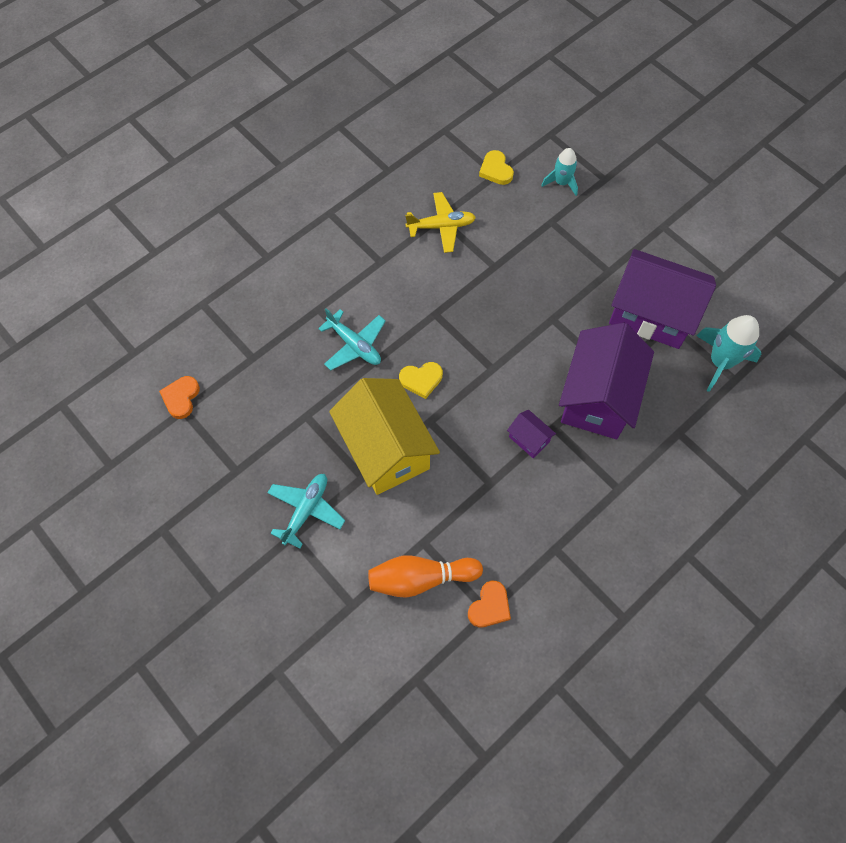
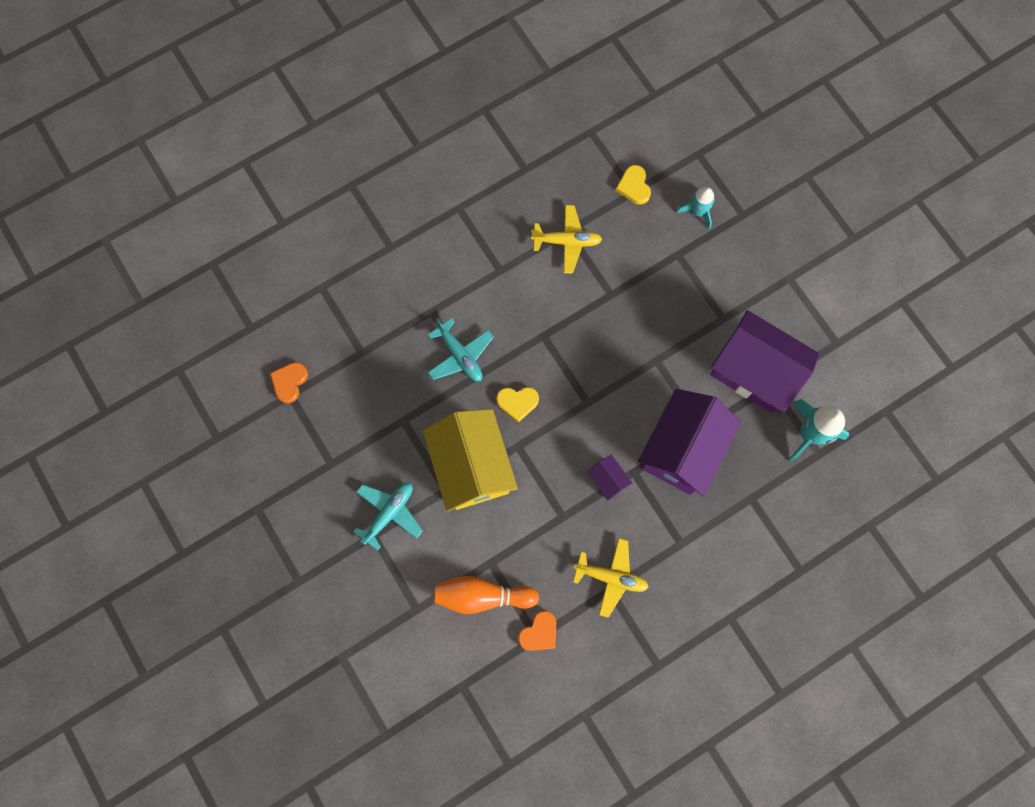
camera: 10 degrees right, 10 degrees up
(553, 535) = (611, 577): none -> yellow plane

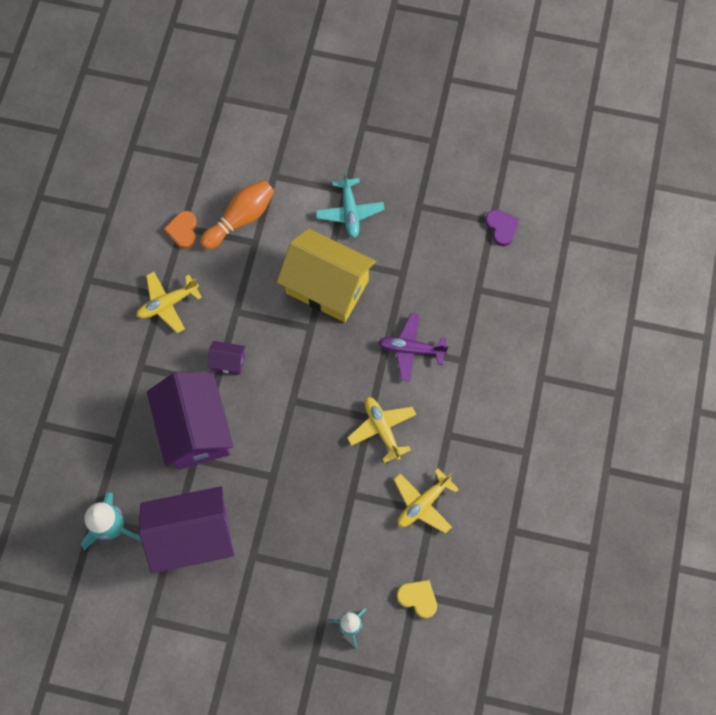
camera: 135 degrees right, 5 degrees down
(289, 382) = (501, 228): orange heart -> purple heart
(460, 355) = (411, 349): turquoise plane -> purple plane
(517, 402) = (340, 355): yellow heart -> none
(542, 318) = (382, 429): none -> yellow plane

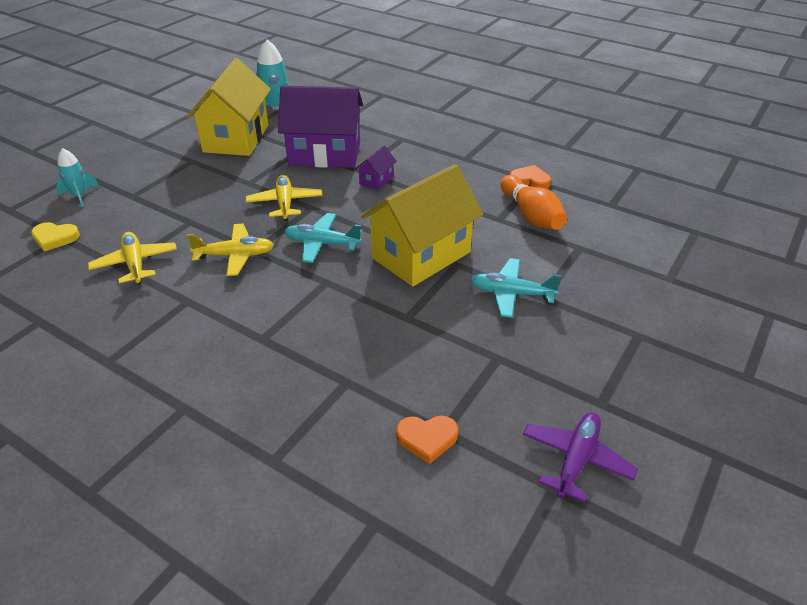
camera: 110 degrees right, 30 degrees down
(168, 304) = (455, 160): yellow plane -> yellow plane (285, 203)
(193, 536) = (236, 138): purple house -> yellow house
(341, 367) = (322, 244): none -> turquoise plane
(411, 349) = (306, 299): purple plane -> purple plane (576, 460)
(418, 598) = (55, 238): yellow heart -> yellow heart turned 45 degrees clockwise
(501, 228) = (427, 439): purple heart -> orange heart

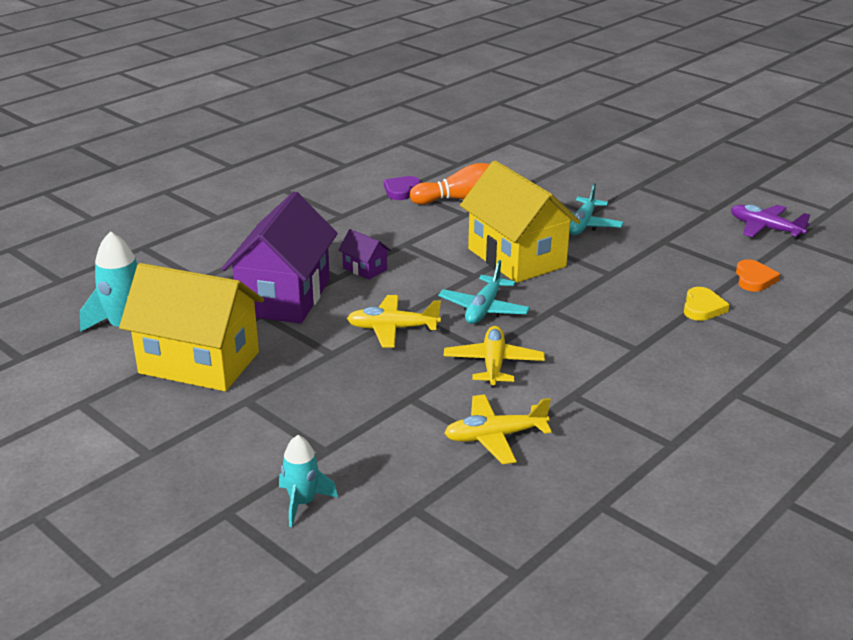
camera: 80 degrees left, 10 degrees down
(55, 238) = (416, 515): yellow heart -> yellow heart (702, 307)
(530, 180) = (401, 190): orange heart -> purple heart

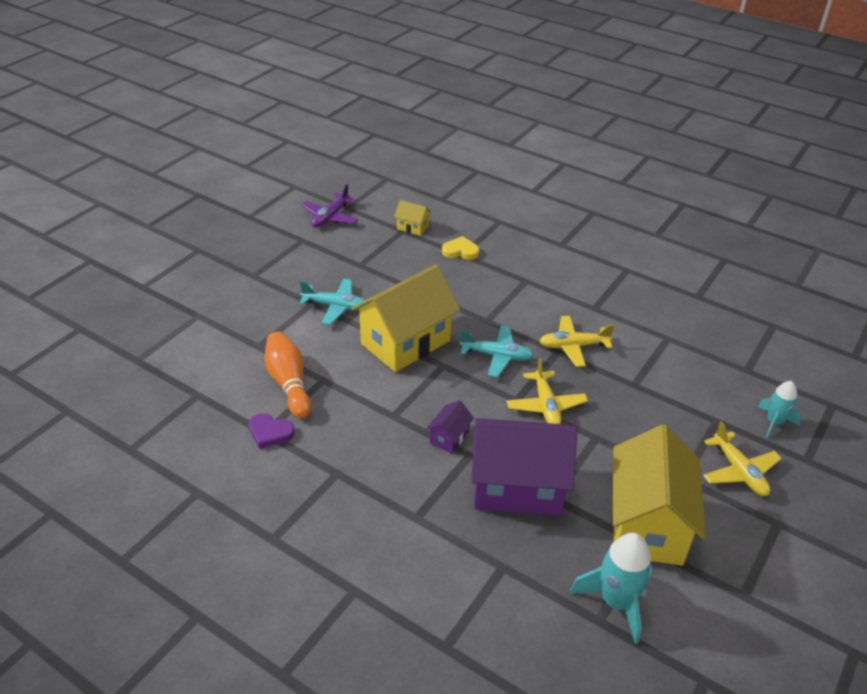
camera: 100 degrees left, 10 degrees up
(495, 437) = (657, 340): yellow plane -> yellow plane (739, 471)
(754, 279) = (412, 227): orange heart -> yellow house

